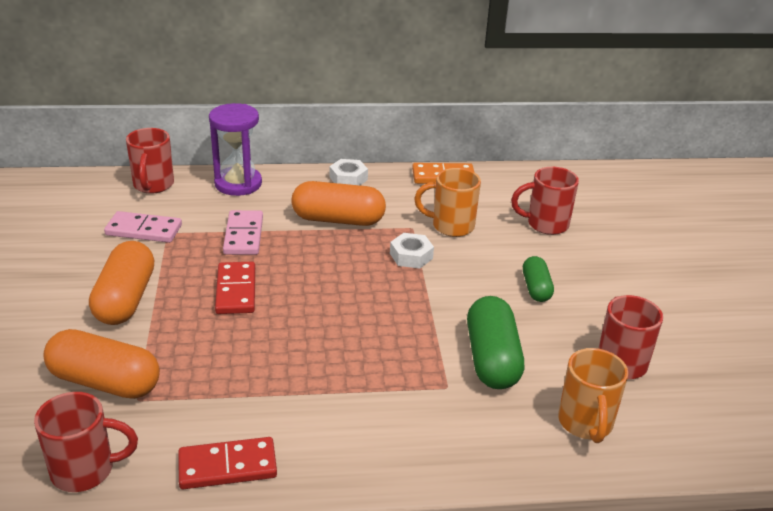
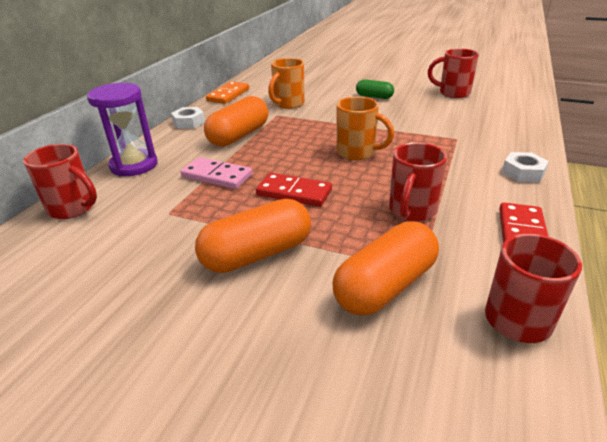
camera: 60 degrees left, 0 degrees up
(125, 299) = (257, 254): orange capsule -> orange capsule turned 60 degrees counterclockwise
(144, 230) = (148, 226): pink domino -> none
(411, 256) = (309, 121): white nut -> white nut (523, 173)
(492, 359) = (435, 121): green capsule -> none
(546, 224) = (313, 81): red mug -> red mug (411, 211)
(585, 423) = (502, 111): orange mug -> orange mug (357, 153)

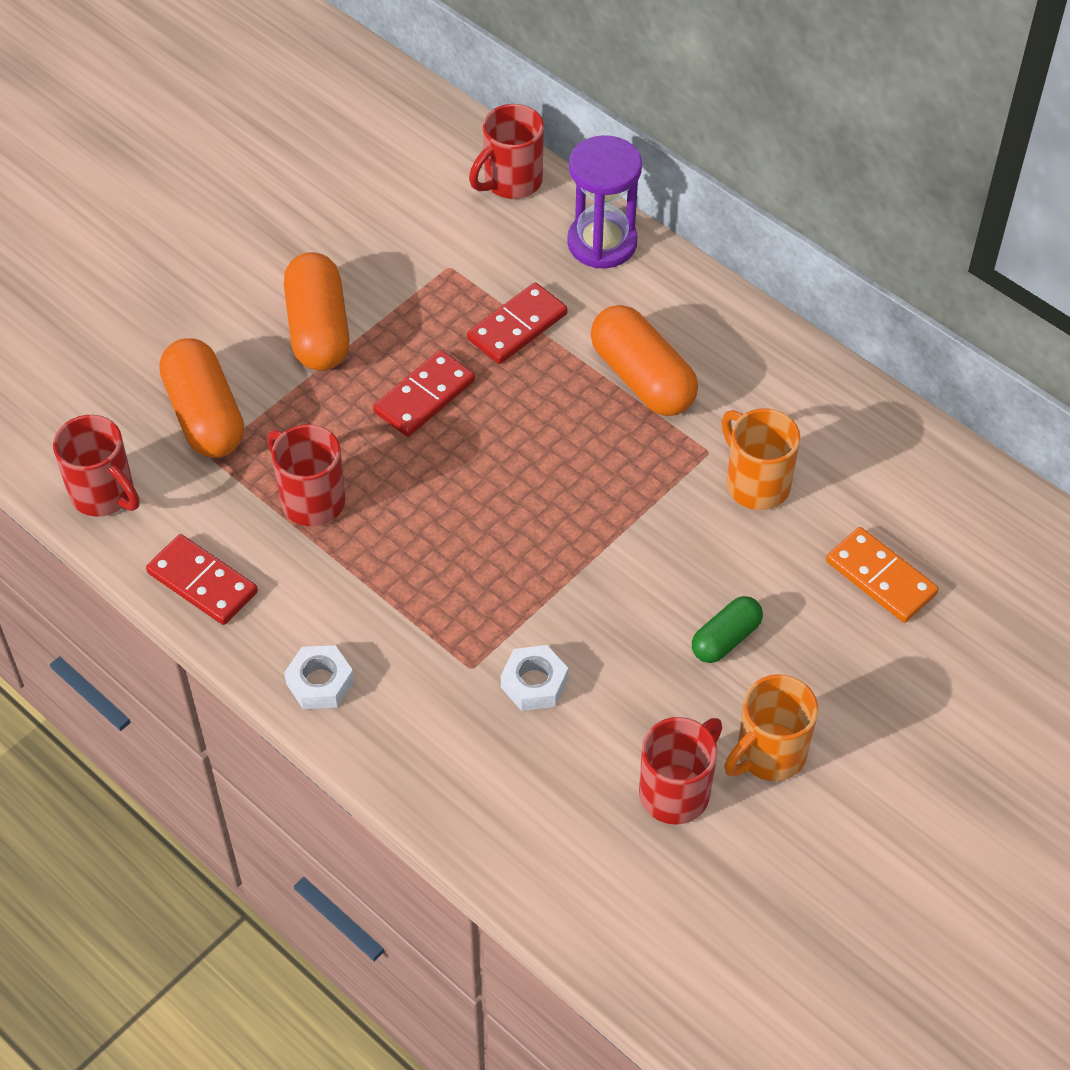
camera: 110 degrees right, 20 degrees up
(189, 122) = (736, 323): white nut -> white nut (534, 683)
(217, 176) = (517, 326): pink domino -> red domino
(228, 95) = (856, 403): orange domino -> orange domino (881, 577)
(357, 153) = (497, 509): orange mug -> orange mug (769, 754)

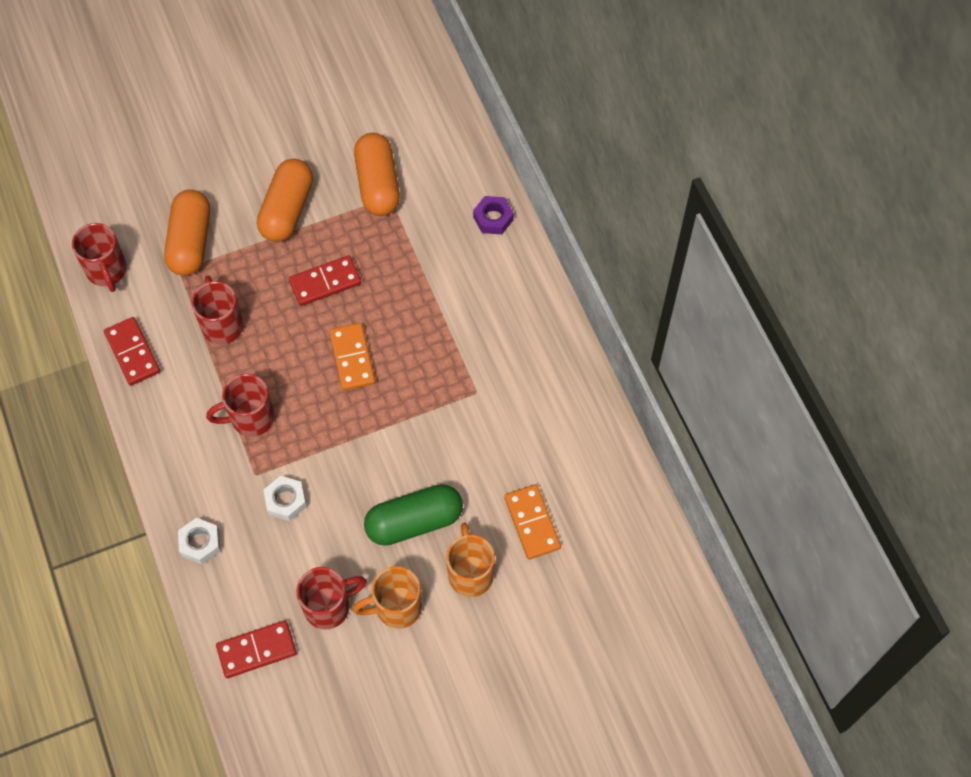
camera: 25 degrees right, 10 degrees up
(320, 682) = (165, 446): white nut -> white nut (200, 543)
(511, 182) = (461, 151): red mug -> red mug (250, 418)
(517, 326) = (407, 257): red domino -> red domino (256, 650)
(517, 473) = (352, 358): none -> orange domino
(602, 243) = (493, 218): purple hourglass -> purple nut
(642, 378) = (464, 324): orange capsule -> orange capsule (378, 184)
(726, 639) = (414, 522): green capsule -> green capsule, size x1.74
(756, 484) = (492, 426): orange mug -> orange mug (470, 573)

